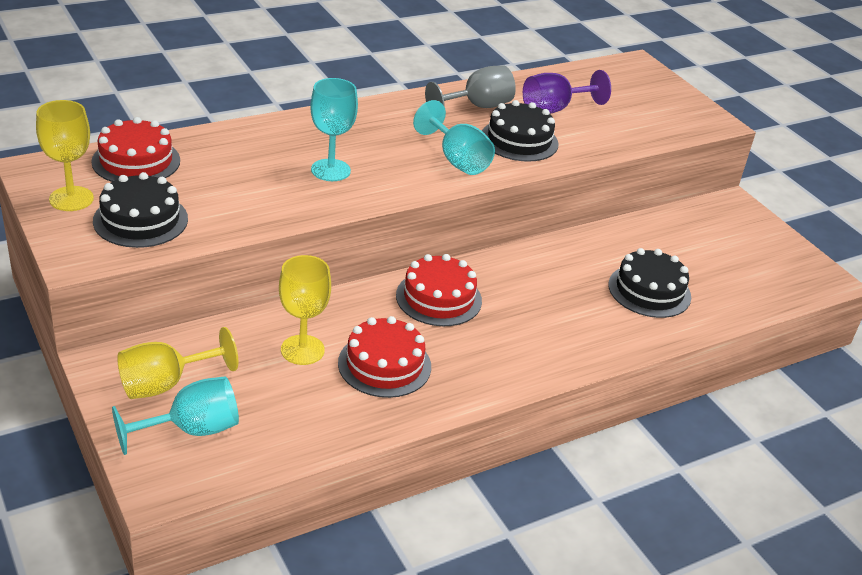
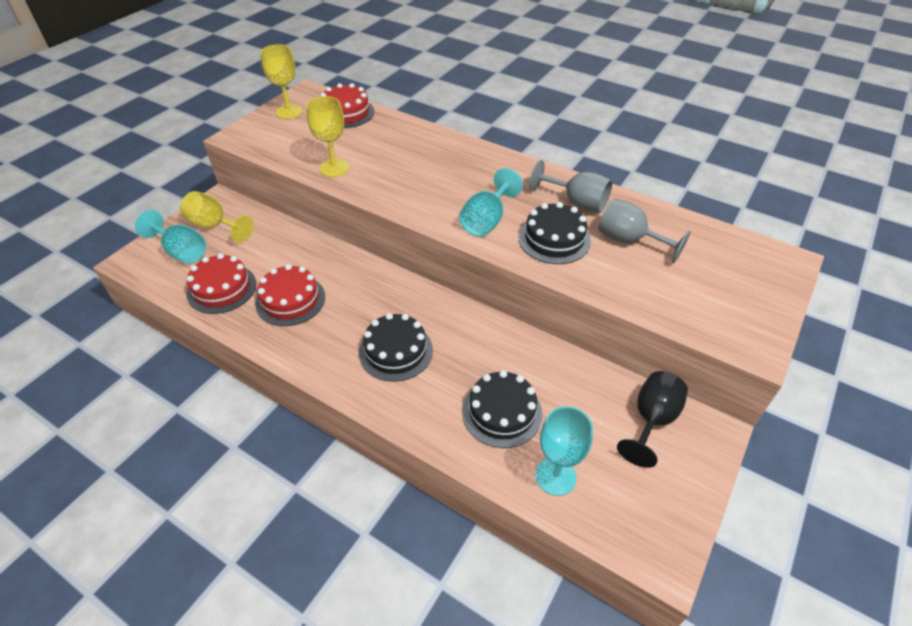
camera: 65 degrees right, 10 degrees up
(140, 220) = (288, 138): black cake -> black cake (396, 351)
(302, 350) = (280, 261): yellow goblet -> yellow goblet (334, 168)
(330, 170) = (410, 176): turquoise goblet -> turquoise goblet (555, 476)
(438, 298) = (383, 296): red cake -> red cake (222, 289)
(554, 109) = (629, 240): purple goblet -> grey goblet
(706, 223) = (651, 420): none -> black goblet

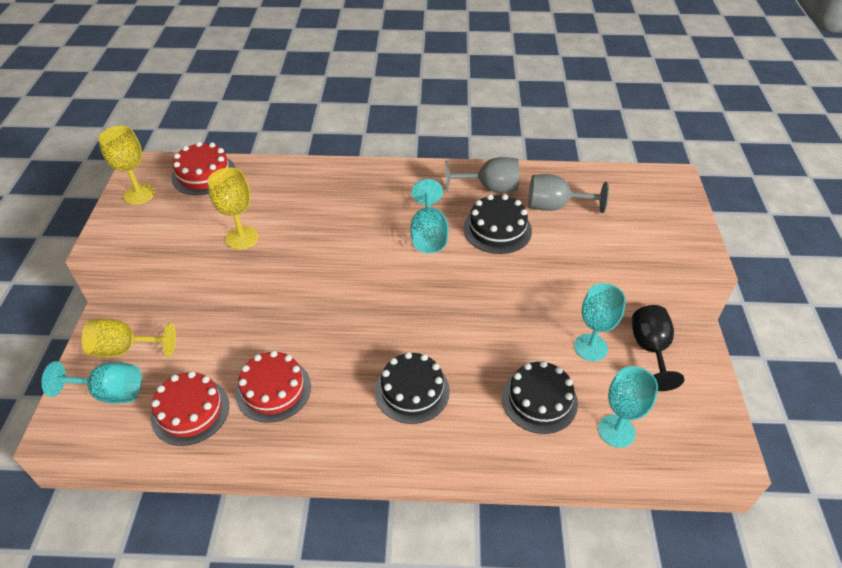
camera: 30 degrees left, 0 degrees up
(589, 390) = (590, 347): none -> turquoise goblet

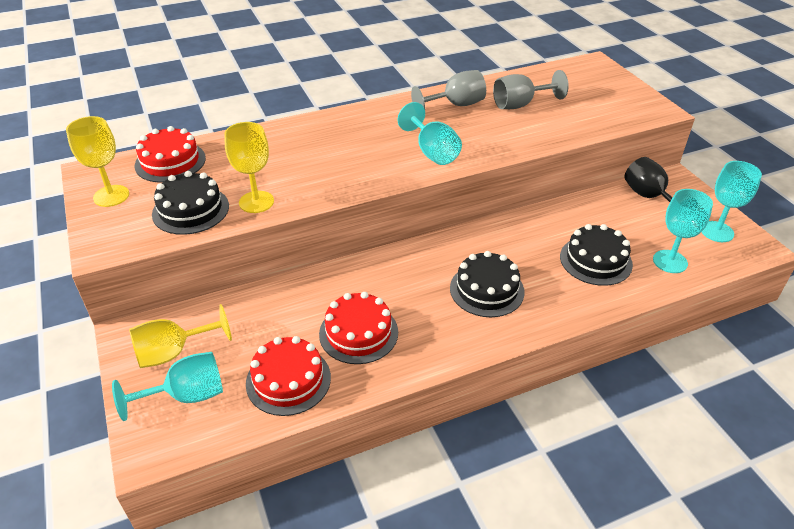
camera: 25 degrees left, 5 degrees down
(497, 229) = (487, 132): black cake -> black cake (190, 210)
(590, 347) = (604, 210): turquoise goblet -> turquoise goblet (717, 231)

